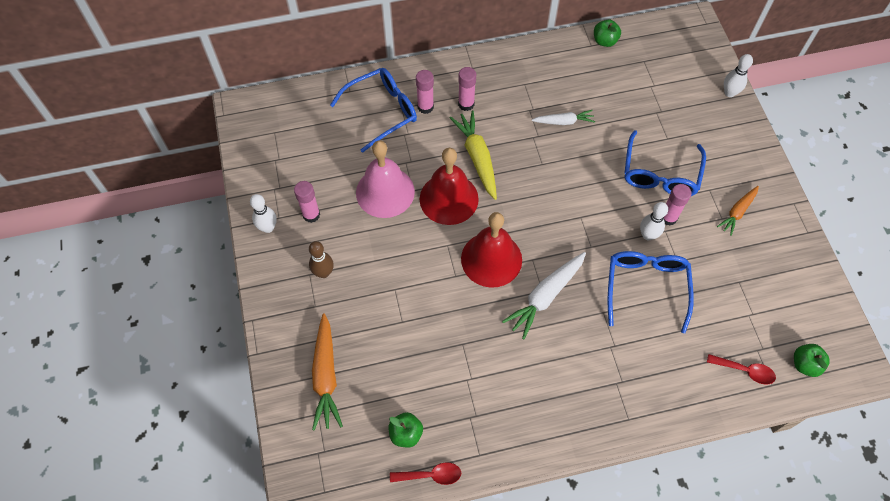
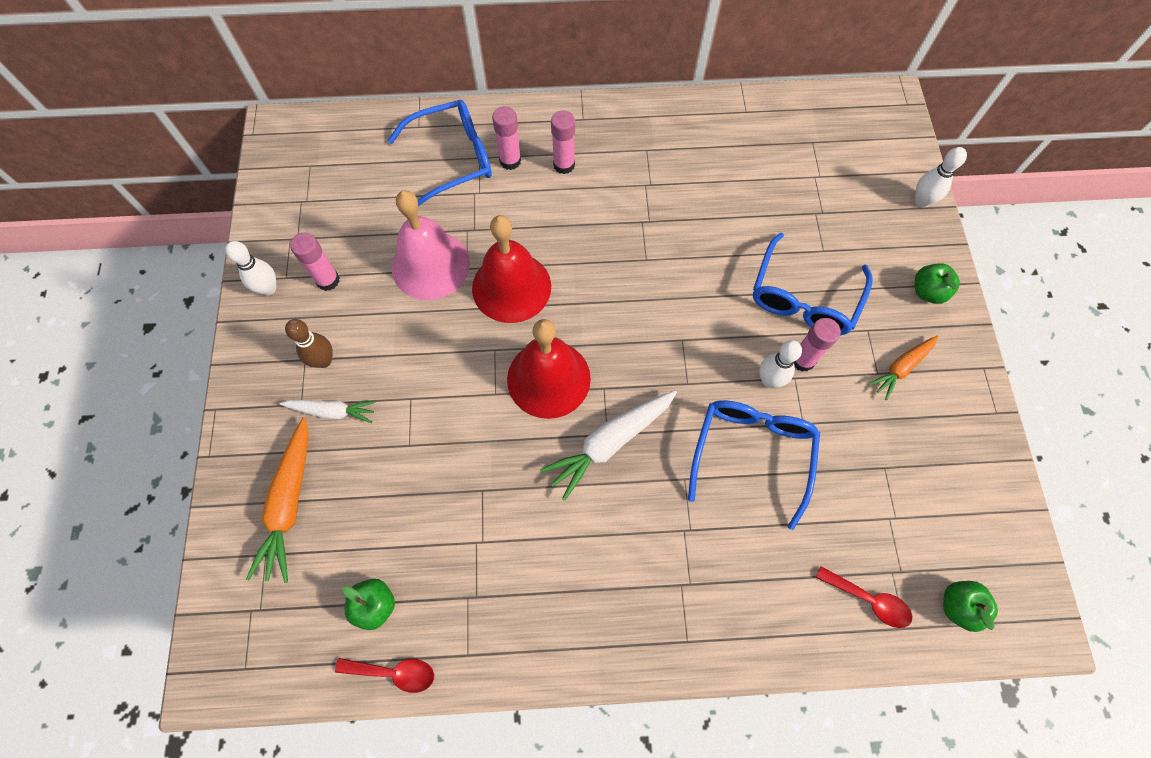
camera: 10 degrees right, 5 degrees up
(477, 157) = (562, 237): yellow carrot -> none
(564, 121) = (688, 207): white carrot -> white carrot (332, 411)
(604, 41) = (765, 108): green apple -> green apple (927, 292)

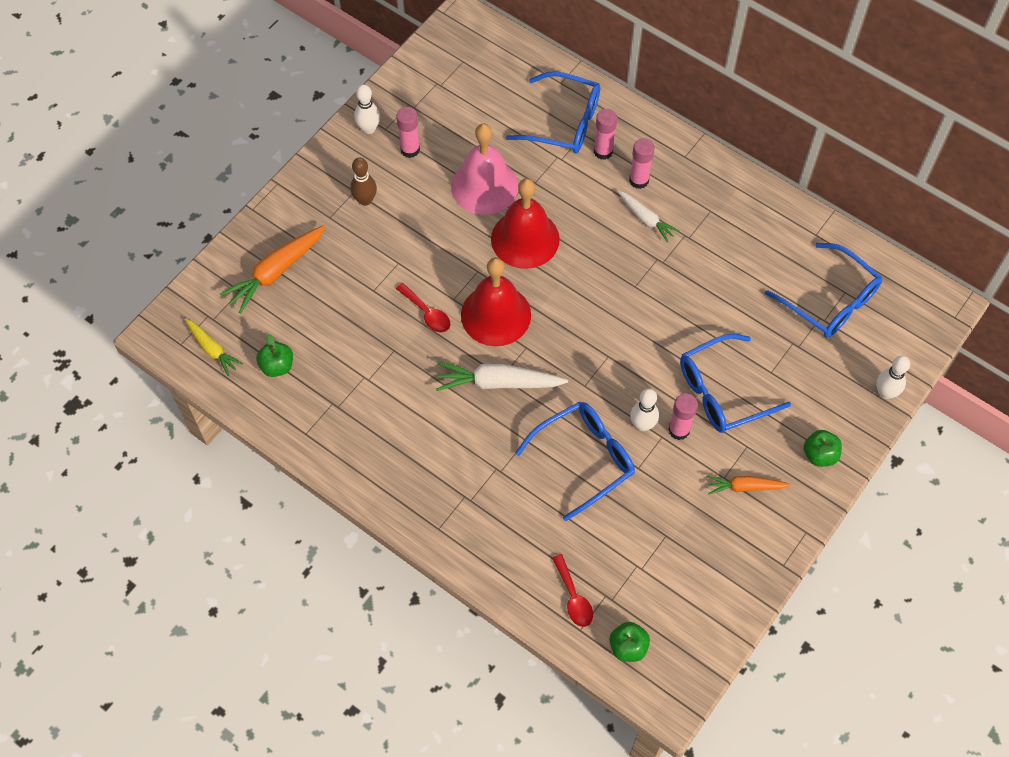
camera: 40 degrees right, 5 degrees down
(287, 645) = (212, 349): none -> yellow carrot
(332, 411) = (344, 236): white carrot -> white carrot (646, 219)
(393, 672) = (257, 410): red spoon -> red spoon (427, 313)
(809, 157) = (830, 301): none -> blue glasses

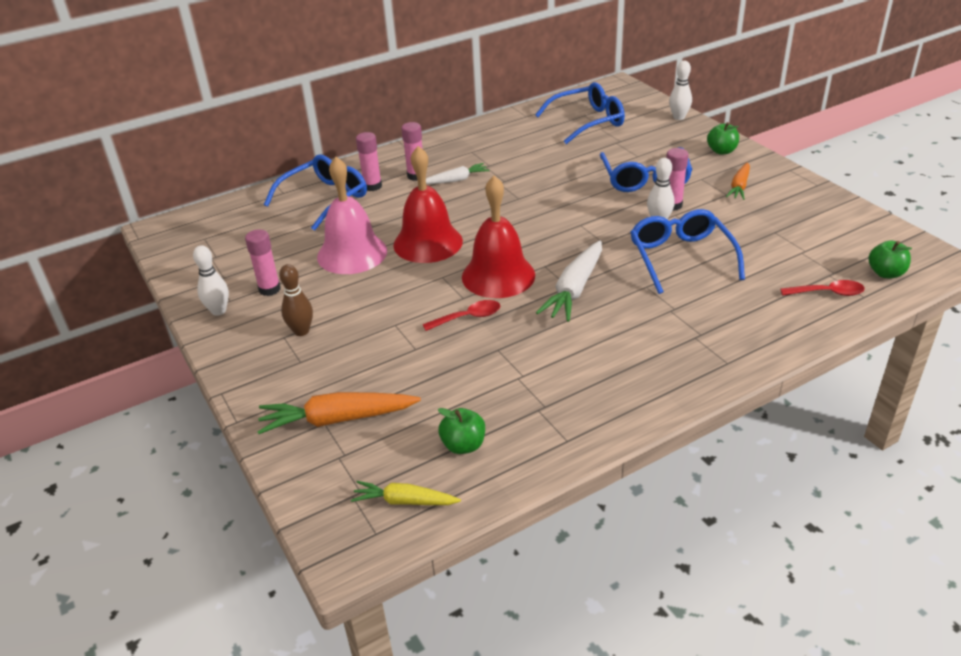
camera: 65 degrees left, 25 degrees down
(212, 349) = (404, 501): yellow carrot -> yellow carrot turned 150 degrees counterclockwise
(275, 272) = (337, 419): orange carrot -> orange carrot turned 105 degrees clockwise

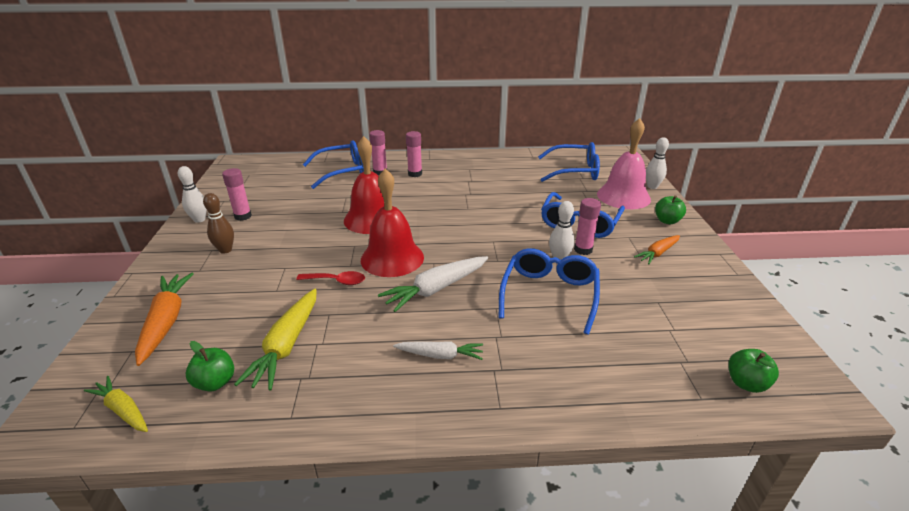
camera: 25 degrees right, 5 degrees down
(337, 419) = (166, 321): orange carrot -> orange carrot turned 60 degrees clockwise
(352, 253) = (317, 210): pink bell -> pink bell (623, 196)
(456, 180) = (438, 184): white carrot -> white carrot (440, 355)
(491, 391) = (286, 346): none -> yellow carrot
(827, 293) = (663, 379): red spoon -> none

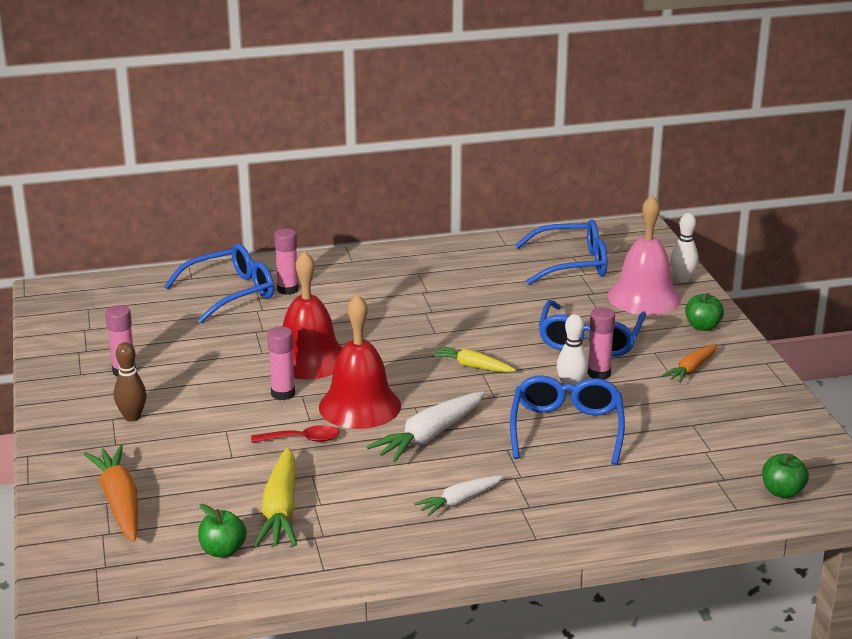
camera: 10 degrees left, 5 degrees down
(122, 410) = (139, 583): yellow carrot -> yellow carrot (472, 366)
(199, 219) = (64, 381): white bowling pin -> none
(415, 174) = (341, 287): pink glue stick -> pink glue stick (283, 394)
(440, 355) = (459, 501): white carrot -> white carrot turned 150 degrees clockwise

